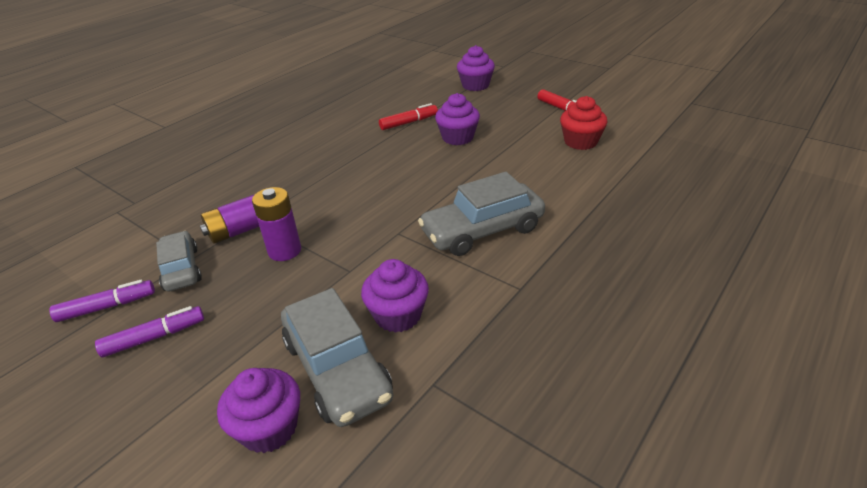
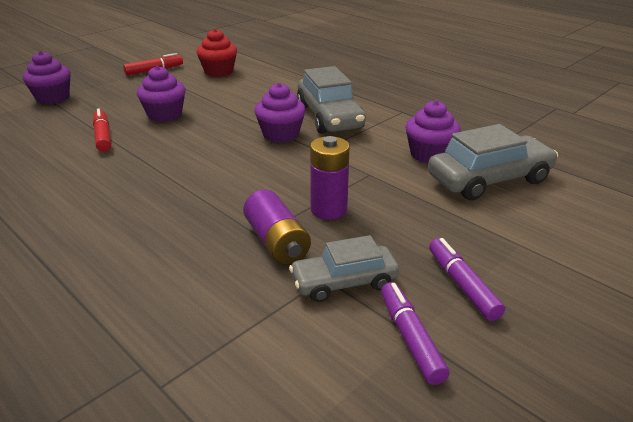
camera: 85 degrees left, 5 degrees down
(269, 428) = (553, 207): purple cupcake -> purple cupcake (281, 134)

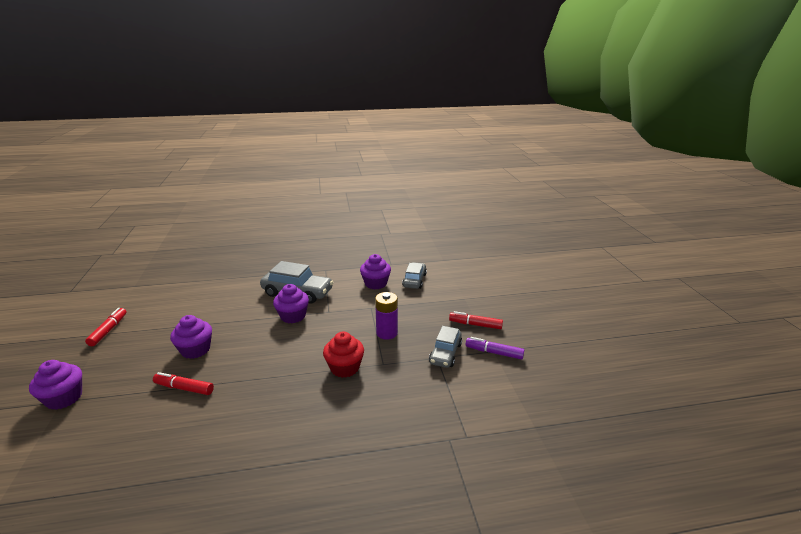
camera: 55 degrees left, 5 degrees down
(219, 72) = (166, 304): red cupcake -> red cupcake (344, 368)
(277, 242) = (396, 360): purple battery -> none
(462, 285) = (475, 325): purple marker -> red marker
(489, 179) = (414, 280): grey car -> grey car, size x0.64

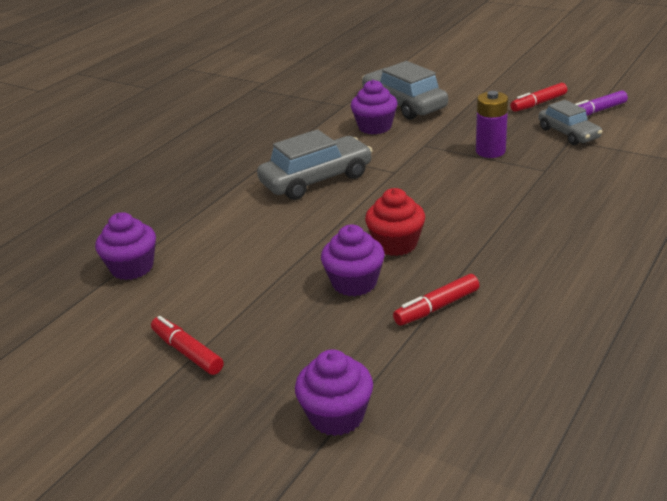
camera: 45 degrees left, 5 degrees up
(293, 316) = (371, 196): purple cupcake -> purple cupcake (132, 267)
(344, 368) = (525, 193): red cupcake -> red cupcake (396, 244)
(414, 280) = (404, 104): grey car -> grey car, size x1.57

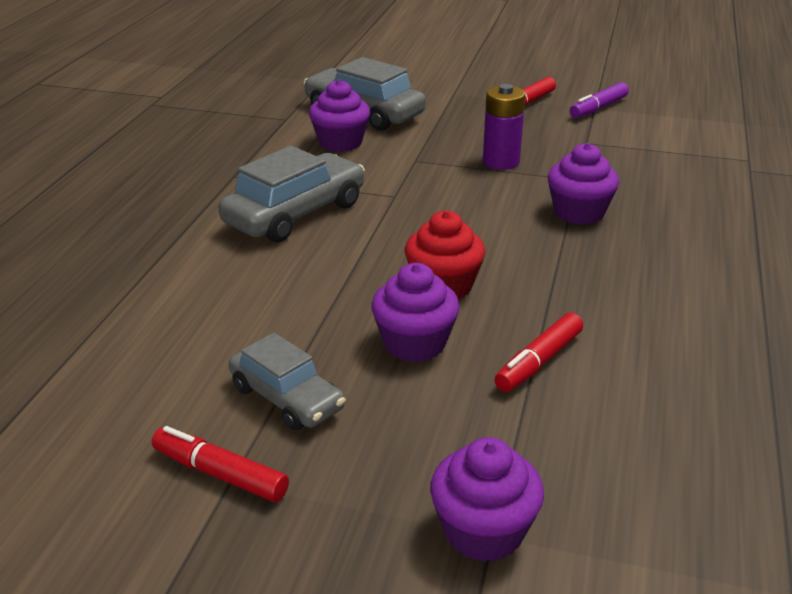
camera: 20 degrees left, 0 degrees up
(132, 267) = (77, 361): purple cupcake -> purple cupcake (579, 212)
(568, 133) = (581, 135): grey car -> grey car (286, 398)

